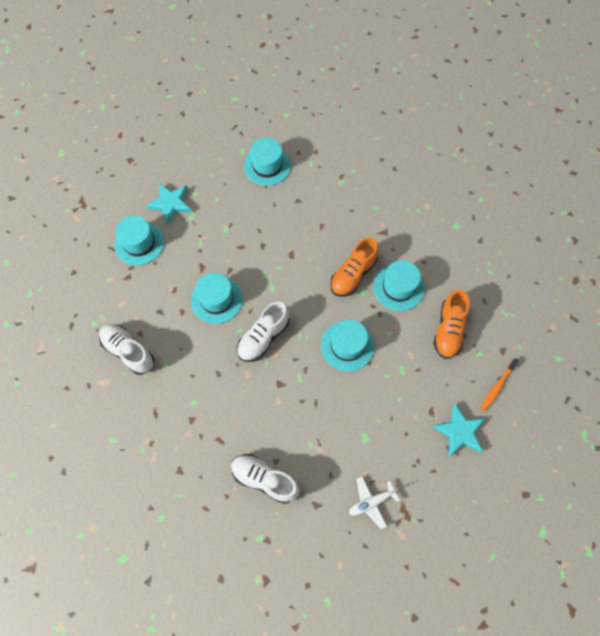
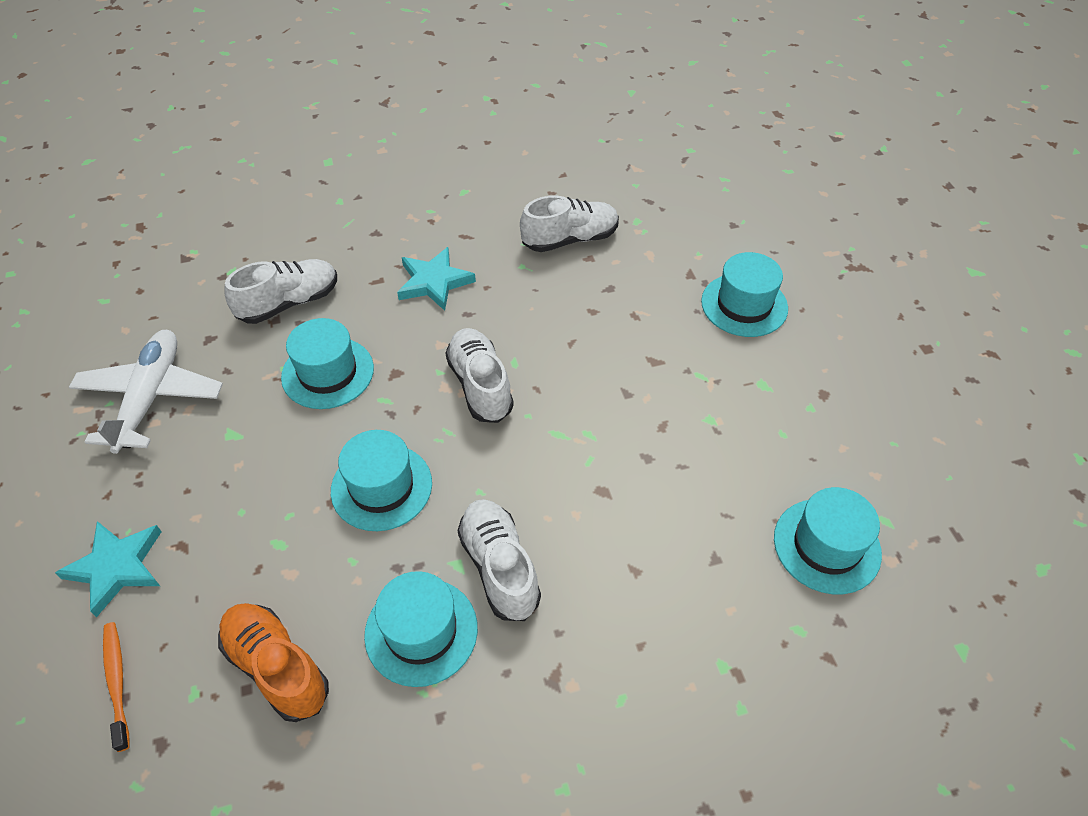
camera: 120 degrees right, 15 degrees down
(171, 204) = (803, 368): turquoise star -> turquoise star (434, 282)
(216, 299) = (584, 356): turquoise hat -> turquoise hat (328, 373)
(353, 274) = (499, 567): orange shoe -> white shoe
(371, 502) = (151, 397): white plane -> white plane, size x1.78

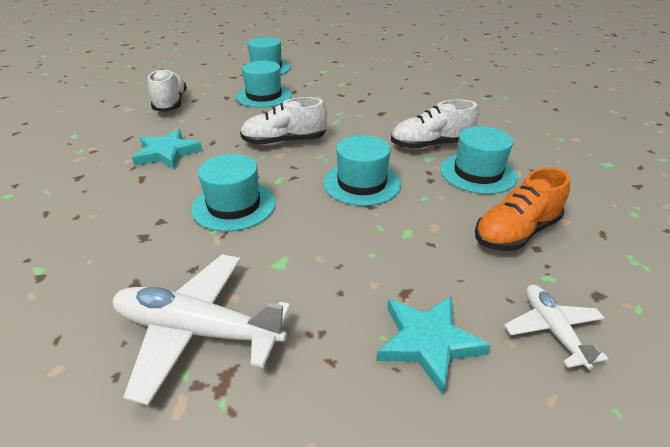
camera: 80 degrees left, 15 degrees down
(117, 682) = (552, 330): orange toothbrush -> white plane
(289, 303) = (127, 227): white shoe -> none
(826, 545) = (420, 72): turquoise hat -> turquoise hat (264, 96)

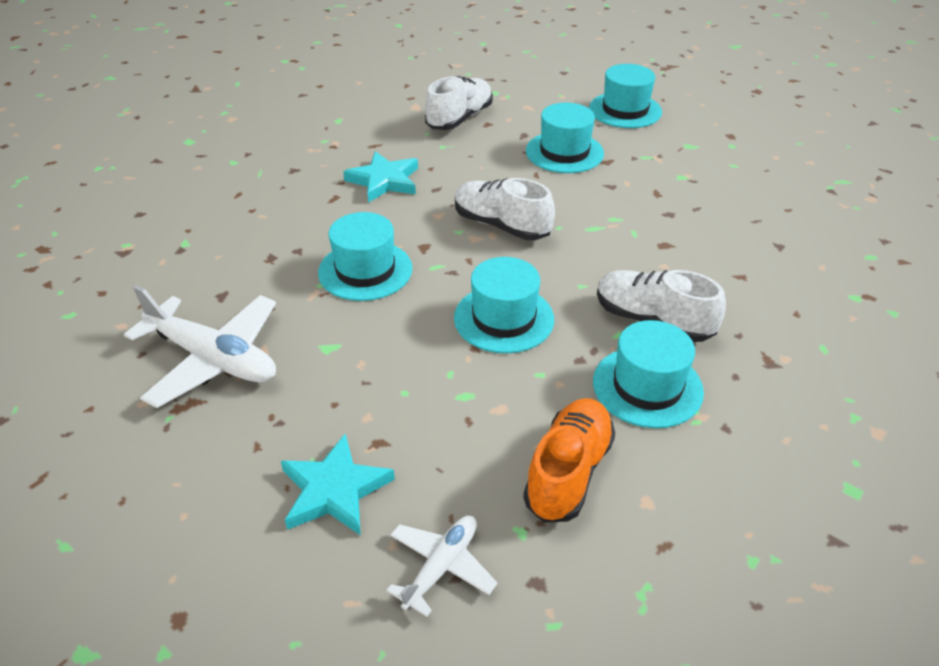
camera: 45 degrees right, 5 degrees up
(198, 331) = (213, 359): white plane -> white plane turned 150 degrees clockwise
(515, 232) = (568, 472): orange shoe -> orange shoe turned 105 degrees clockwise

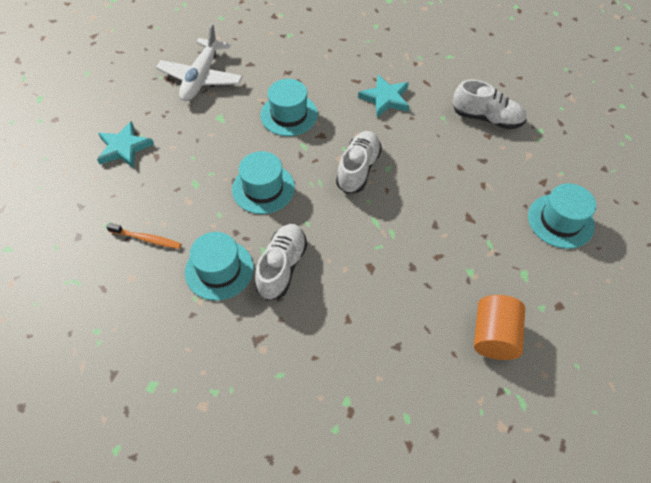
camera: 75 degrees right, 15 degrees up
(441, 567) = (84, 198): white plane -> none
(564, 152) = (469, 189): turquoise hat -> none
(568, 472) = (147, 239): orange shoe -> orange toothbrush
(766, 180) = (494, 336): none -> orange cylinder

